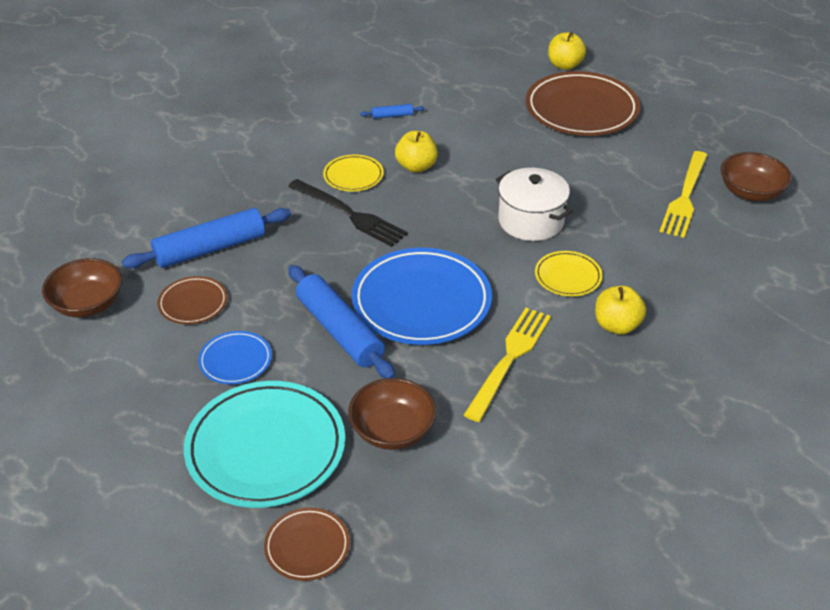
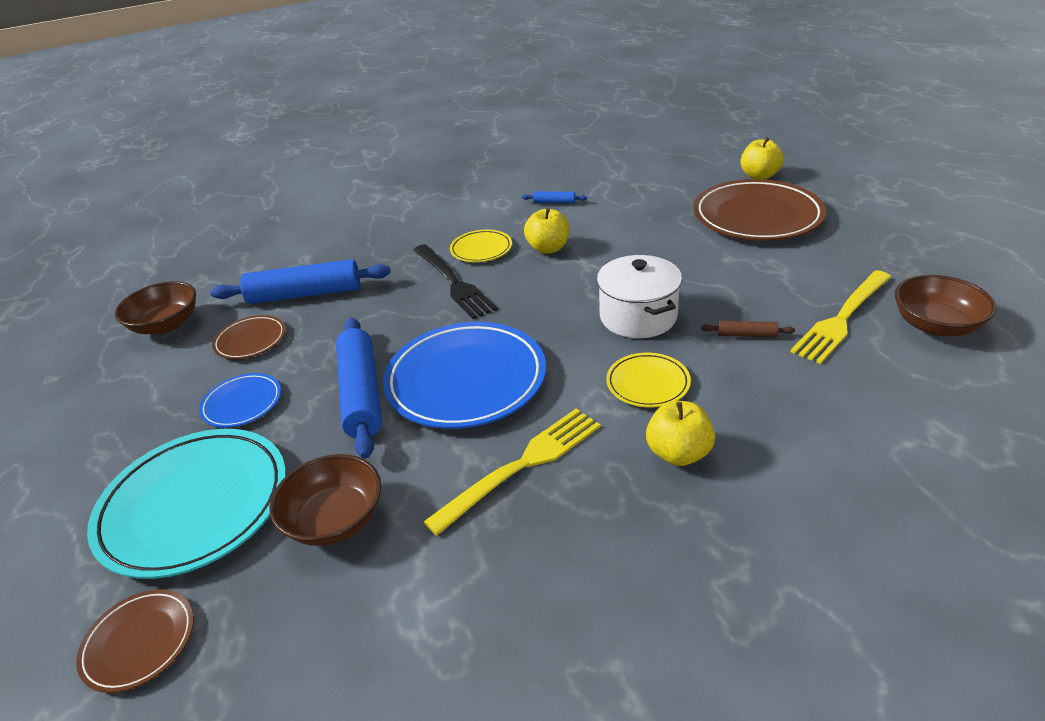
camera: 25 degrees right, 5 degrees down
(622, 223) = (746, 335): none -> brown rolling pin

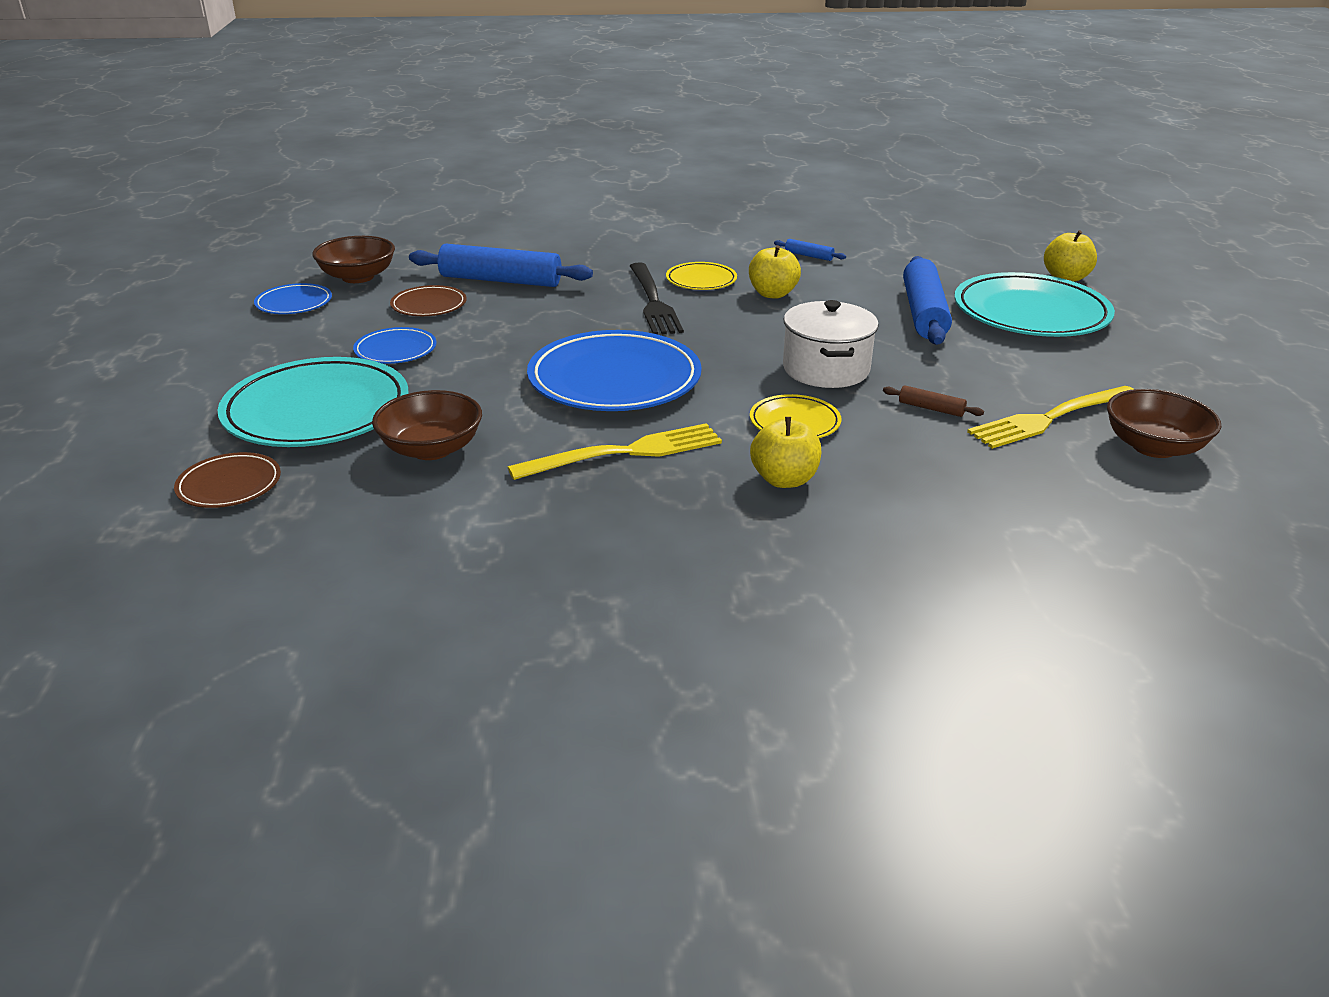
camera: 15 degrees right, 5 degrees down
(114, 373) = (294, 303): none -> blue plate
(362, 394) = (509, 368): blue rolling pin -> blue rolling pin (924, 313)
(757, 216) = (1030, 313): brown plate -> turquoise plate

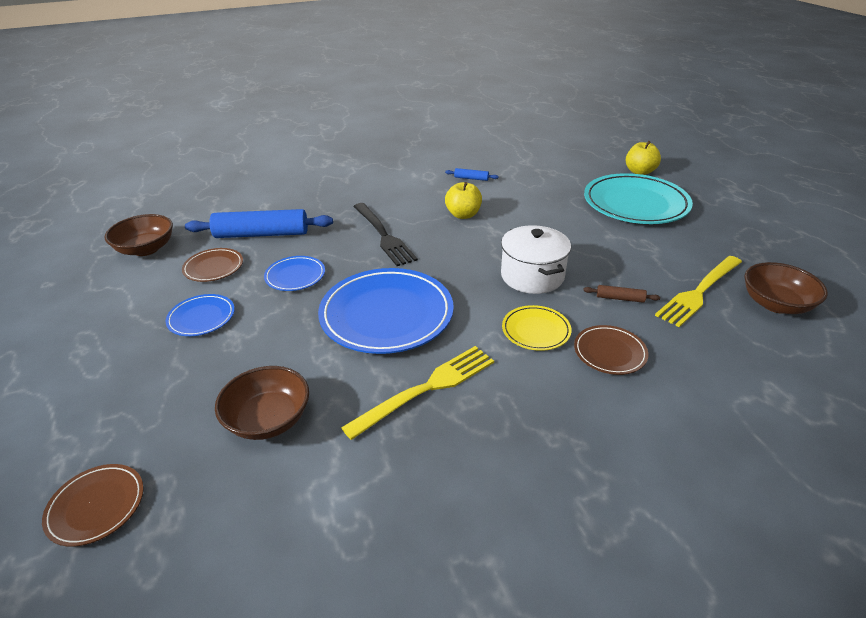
camera: 15 degrees left, 5 degrees up
(294, 303) = (99, 284): blue plate -> blue plate (295, 276)
(317, 411) = (154, 397): turquoise plate -> none
(701, 280) = (408, 211): yellow plate -> none
(784, 480) = (556, 390): yellow apple -> none
(878, 457) = (609, 352): none -> brown plate
(924, 313) = (570, 215): blue rolling pin -> none

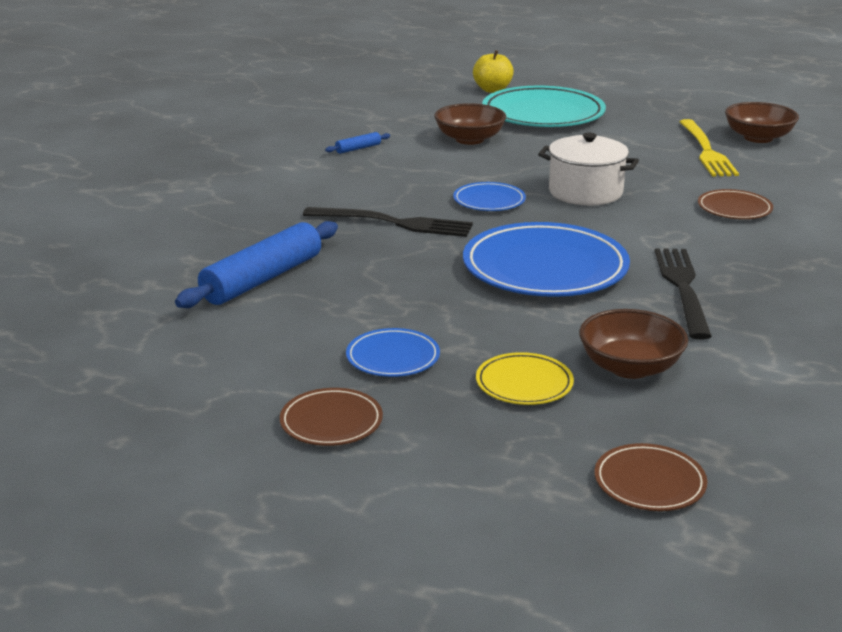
camera: 50 degrees left, 10 degrees down
(146, 249) = (155, 354): brown bowl -> brown bowl (469, 139)
(213, 267) = (290, 325): brown plate -> brown plate (331, 422)
(295, 276) = (395, 287): blue plate -> blue plate (489, 201)
(428, 388) = (682, 287): yellow fork -> black fork
(463, 215) = (425, 178): yellow apple -> none
(536, 330) = (667, 221): yellow plate -> yellow plate (524, 384)
(620, 298) = (671, 177): brown rolling pin -> none

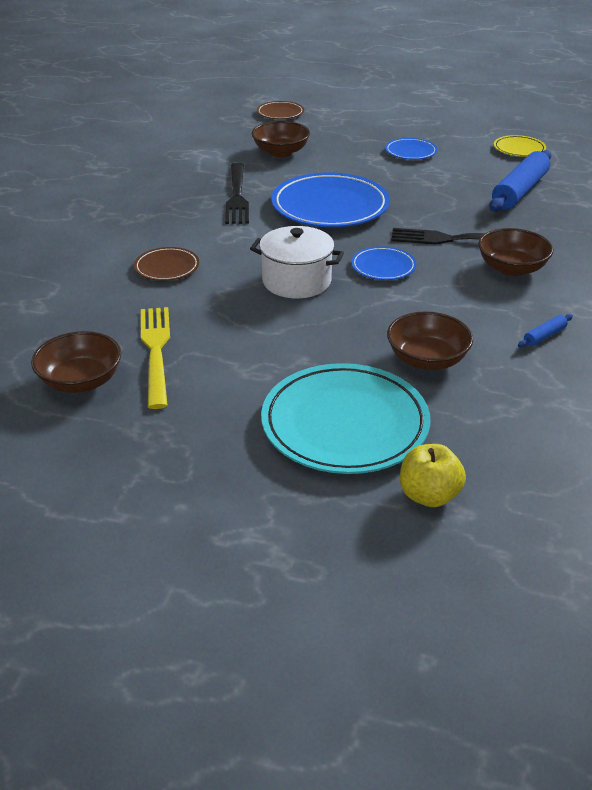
camera: 175 degrees right, 10 degrees up
(331, 422) = (427, 126): brown plate -> none
(348, 194) = (511, 268): none -> brown bowl
(524, 384) = (337, 143): yellow plate -> yellow plate (519, 149)

